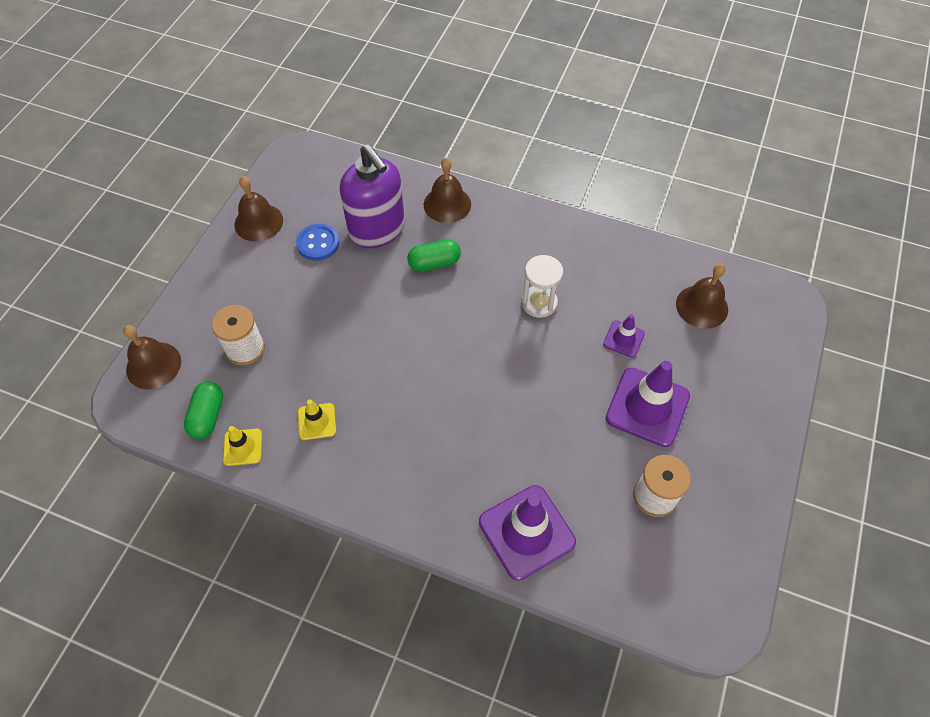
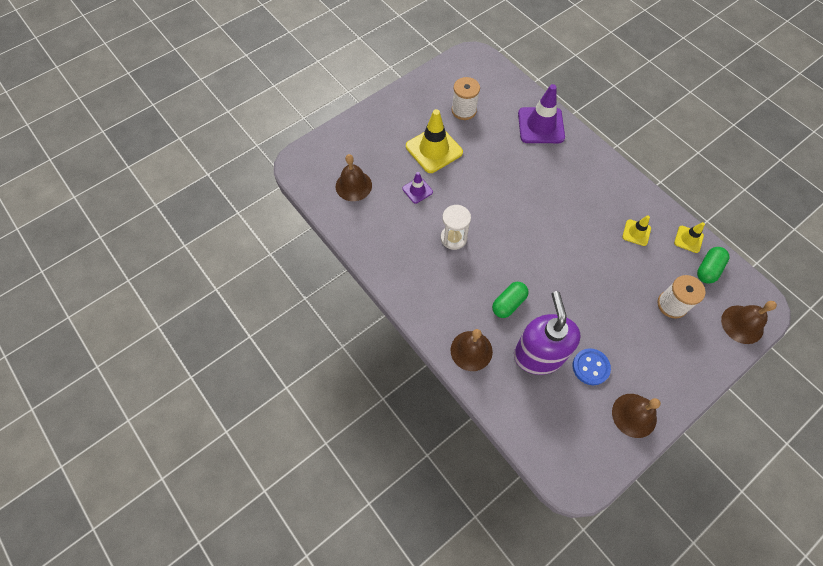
camera: 150 degrees left, 5 degrees up
(434, 263) = (508, 303): green capsule -> green capsule turned 60 degrees counterclockwise
(647, 407) = (434, 149): purple traffic cone -> yellow traffic cone

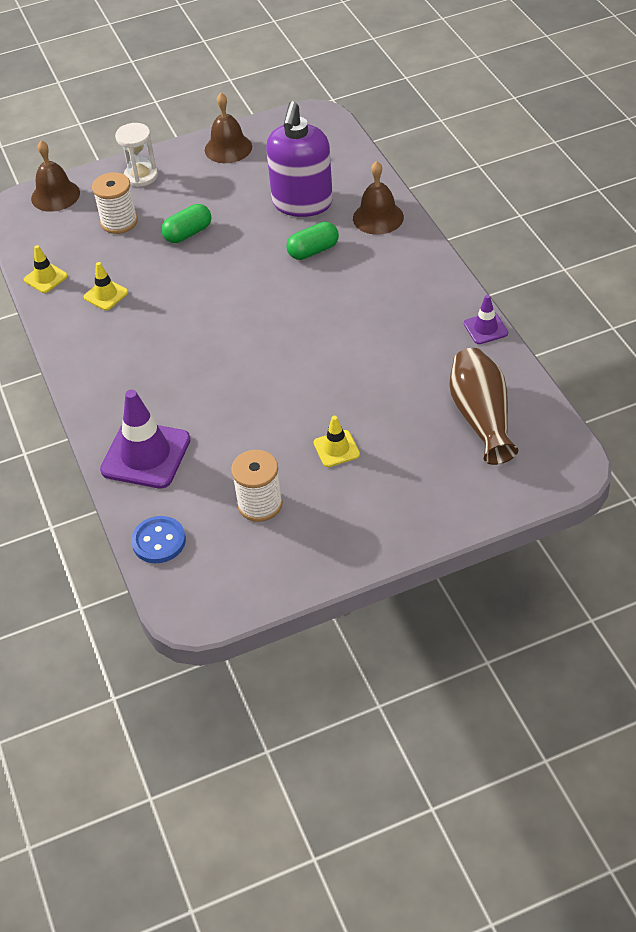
camera: 160 degrees left, 15 degrees down
(353, 185) = (481, 417): brown bell -> brown vase
(417, 190) = (384, 394): purple traffic cone -> purple traffic cone (485, 328)
(434, 149) = (336, 449): yellow traffic cone -> yellow traffic cone, size x0.52
(453, 238) = (353, 327): white hourglass -> white hourglass (141, 176)
(590, 367) = (249, 186): blue button -> blue button (159, 541)
(708, 269) = (49, 246): green capsule -> green capsule (188, 233)

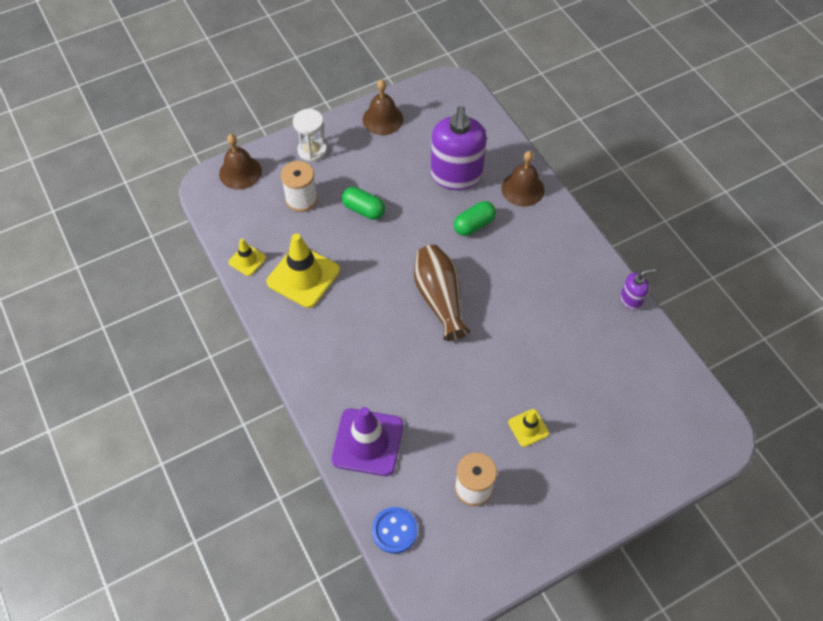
camera: 10 degrees left, 10 degrees up
(106, 295) = (303, 276): yellow traffic cone -> yellow traffic cone, size x1.94
(188, 233) = (363, 210): green capsule -> green capsule turned 75 degrees clockwise
(481, 417) = (643, 390): brown vase -> brown vase (440, 298)
(485, 328) = (631, 300): purple traffic cone -> purple soap dispenser

